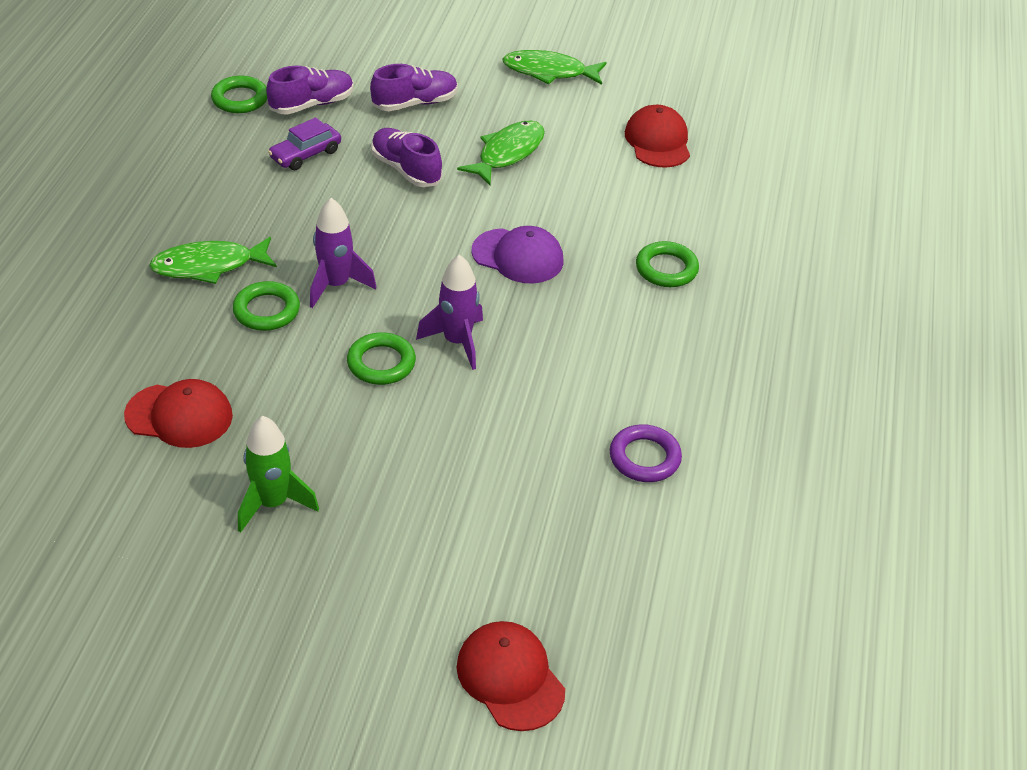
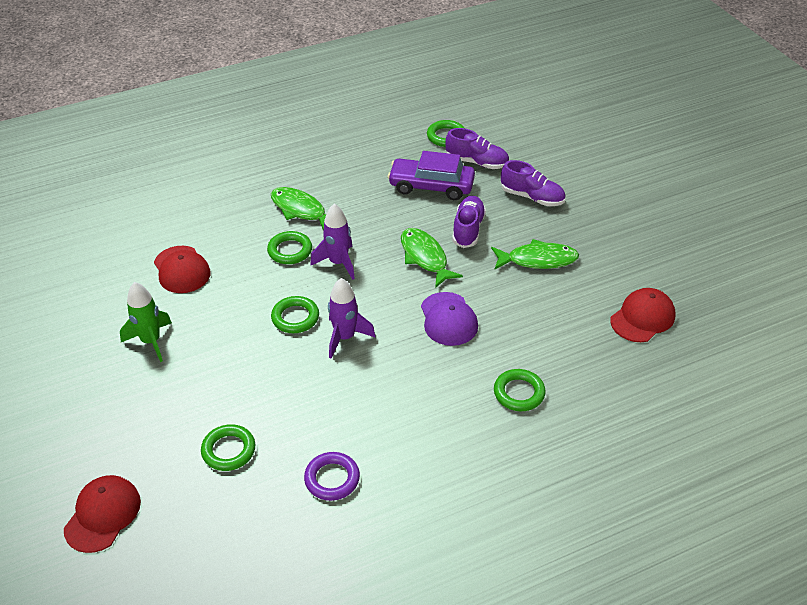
camera: 55 degrees right, 0 degrees up
(305, 154) = (431, 186): purple car -> purple car, size x1.61
(523, 519) = (228, 450): none -> green ring
(549, 72) = (642, 231): green fish -> green fish (425, 257)

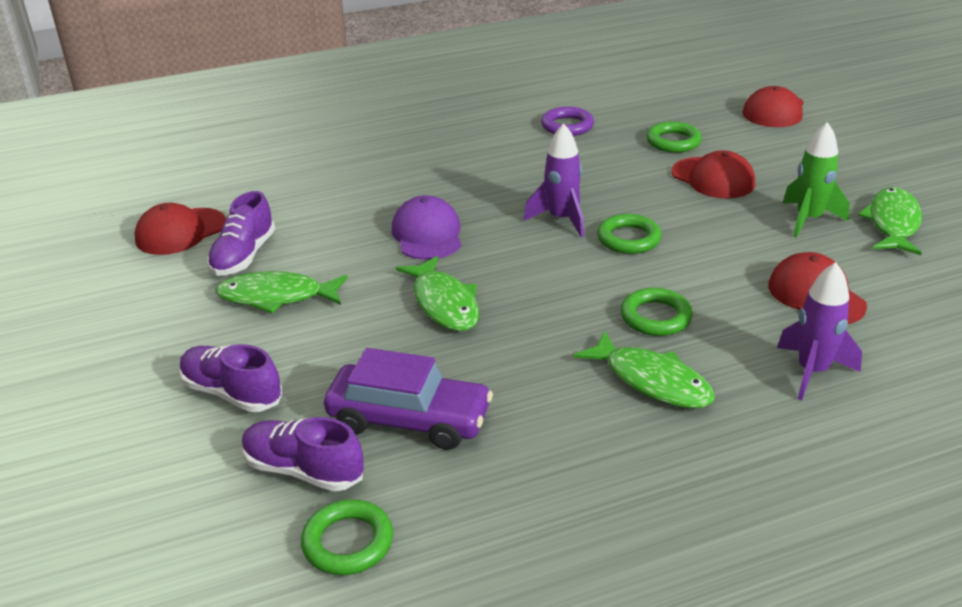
camera: 175 degrees left, 10 degrees down
(88, 339) = (892, 223): none -> green fish
(208, 392) = (713, 178): none -> red cap
(338, 263) = (577, 299): purple rocket -> purple rocket (812, 372)
(468, 229) = (365, 342): purple shoe -> purple shoe (243, 256)
(519, 393) = (367, 174): green ring -> none

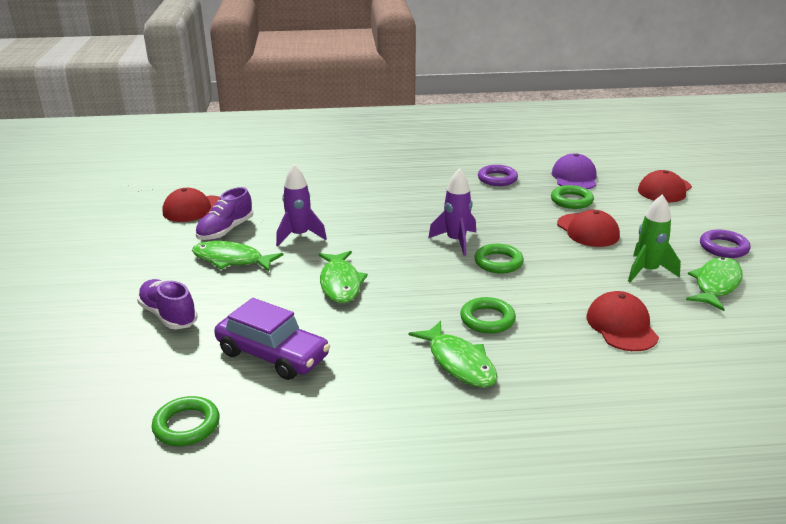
camera: 15 degrees right, 5 degrees down
(303, 470) = (185, 373): purple shoe -> none
(427, 234) = (355, 236): purple cap -> purple cap (574, 177)
(812, 372) = (587, 380): purple rocket -> purple rocket (299, 236)
(877, 175) = (723, 247): none -> purple ring

